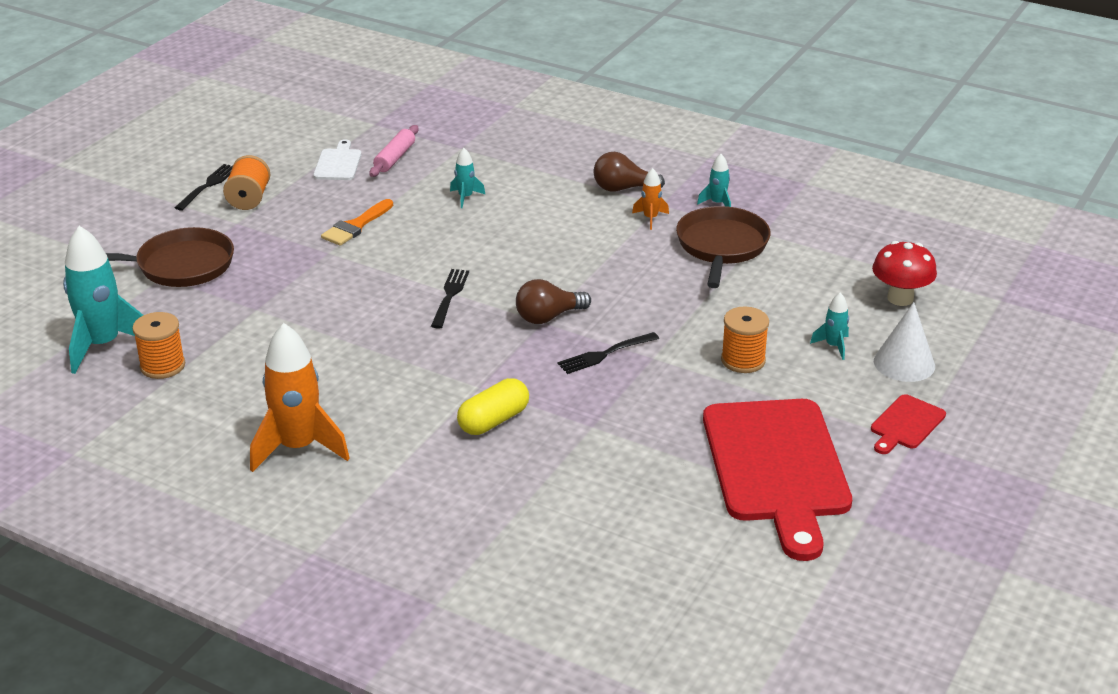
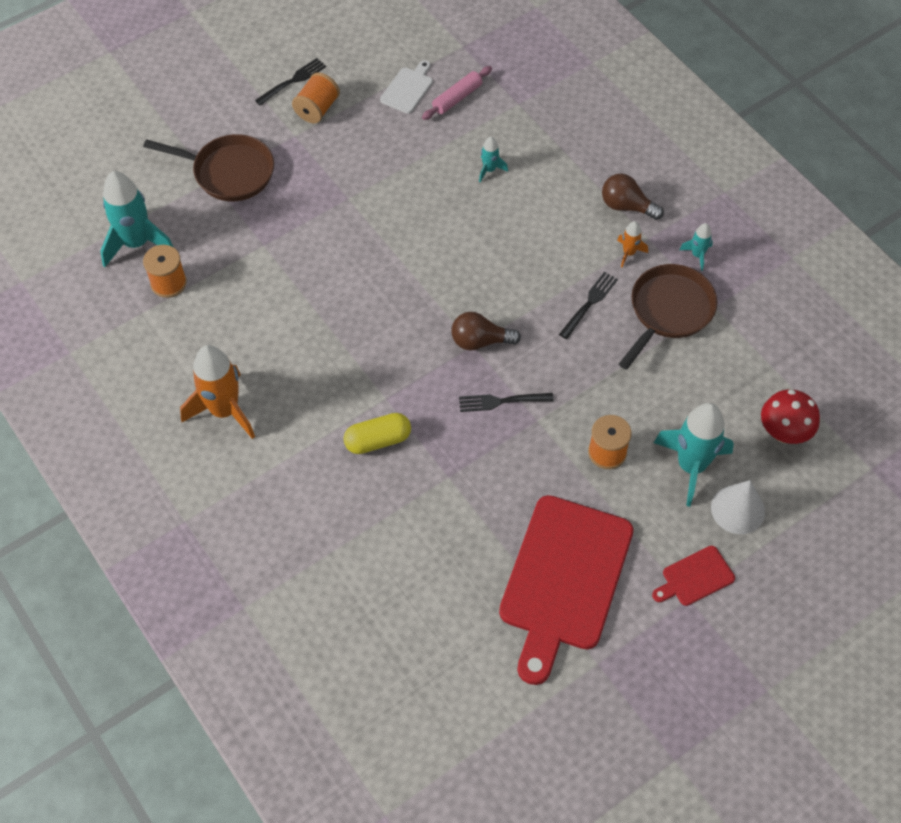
camera: 25 degrees right, 25 degrees up
(356, 226) = (384, 174): orange brush -> none
(450, 296) = (416, 287): black fork -> black fork (589, 304)
(833, 346) = (691, 466): turquoise rocket -> turquoise rocket, size x2.15

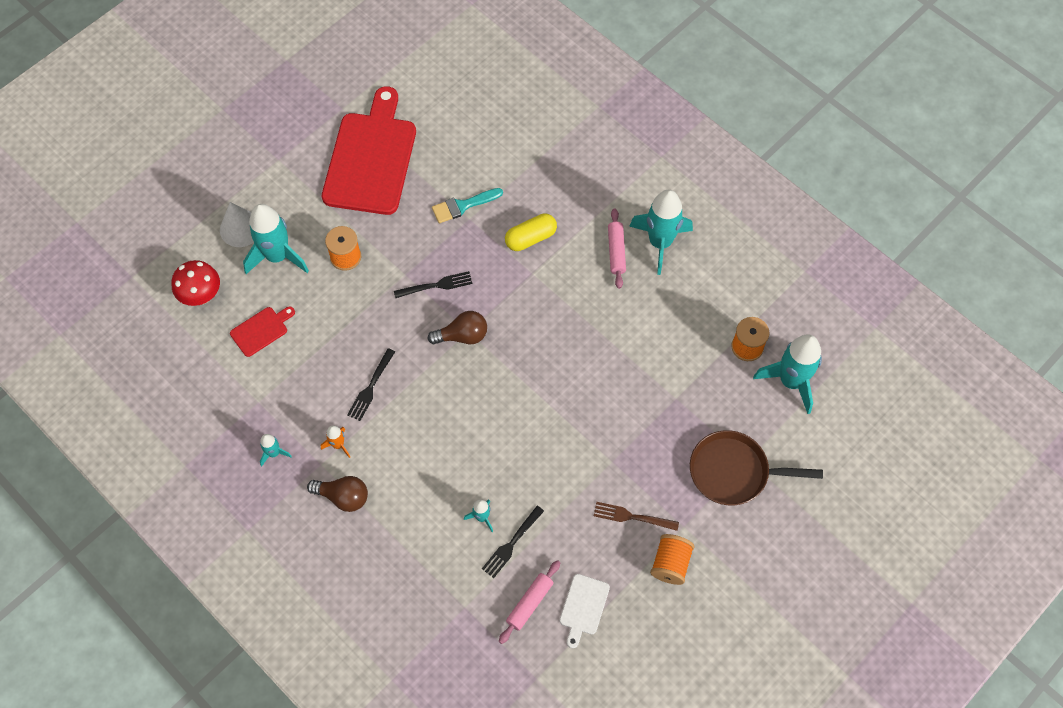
camera: 170 degrees right, 5 degrees up
(224, 410) = (660, 243): orange rocket -> turquoise rocket
(280, 408) = (616, 251): none -> pink rolling pin
(292, 81) = (706, 596): black fork -> black fork (512, 543)
(341, 150) = (632, 517): none -> brown fork
(453, 494) = (462, 206): none -> turquoise brush
(668, 311) = (299, 391): brown pan -> none
(695, 577) = (273, 174): red cutting board -> red cutting board (261, 330)

